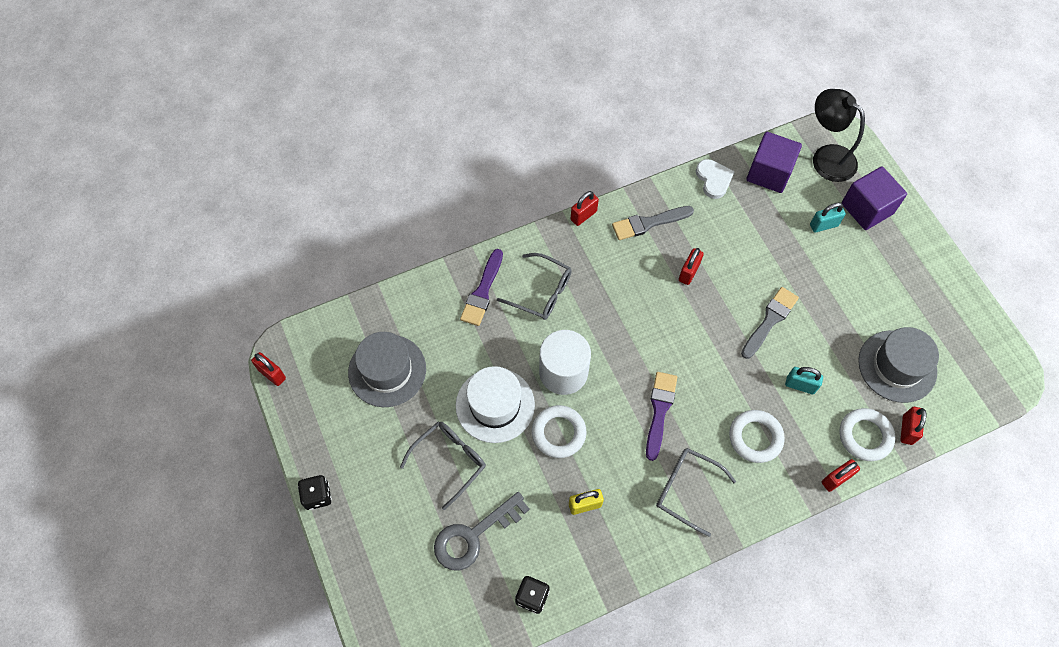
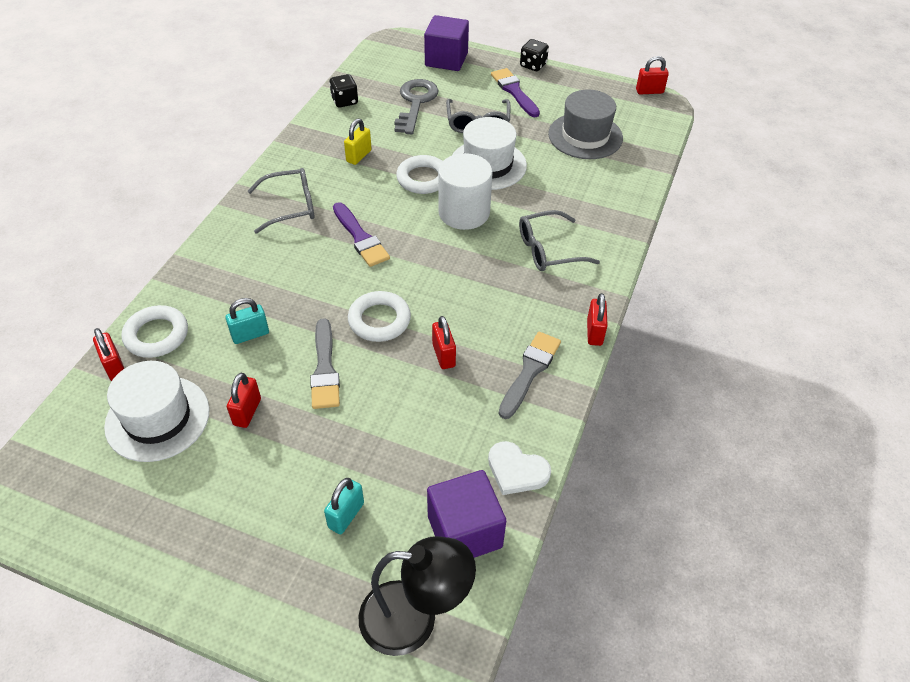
camera: 135 degrees right, 15 degrees down
(482, 291) = (592, 219): purple brush -> purple brush (514, 91)
(755, 437) = (261, 271): white ring -> white ring (379, 320)
(836, 479) = (165, 287): red padlock -> red padlock (247, 412)
(867, 208) = (308, 582): purple cube -> purple cube (446, 59)
(897, 366) = (157, 418): grey hat -> white hat

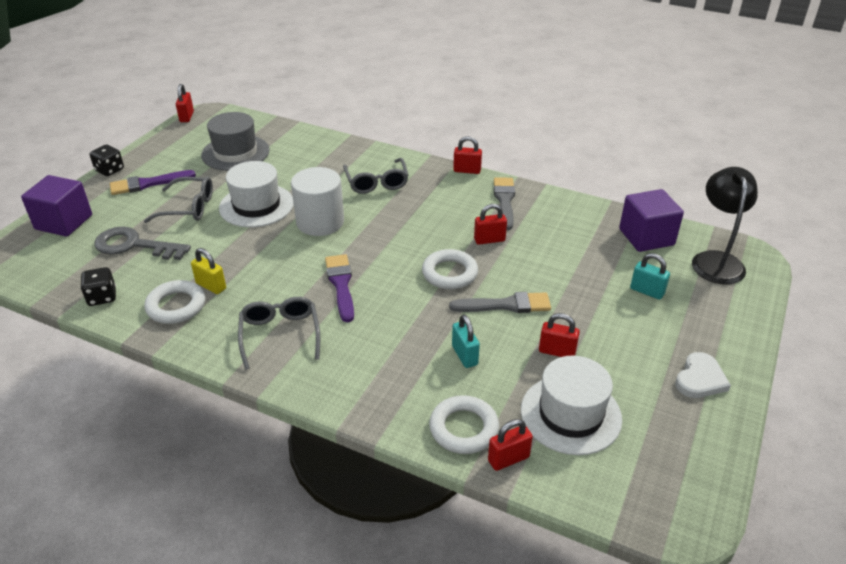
camera: 85 degrees left, 10 degrees down
(360, 238) = (341, 284): purple brush -> purple brush turned 75 degrees counterclockwise
(423, 178) = (264, 244): white ring -> white ring (176, 306)
(516, 470) = (593, 212): white heart -> white heart (700, 379)
(530, 371) = (504, 201): grey brush -> grey brush turned 60 degrees clockwise

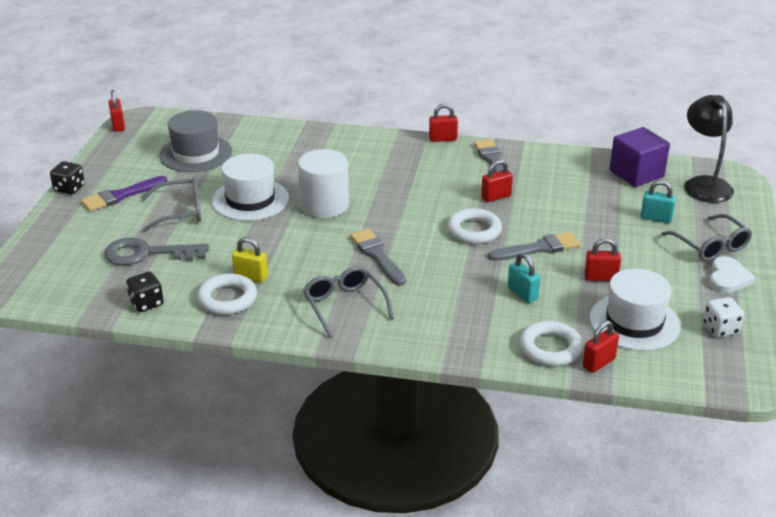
camera: 15 degrees left, 5 degrees down
(64, 222) = (55, 244): purple cube -> none
(341, 284) = (377, 255): purple brush -> grey brush
(376, 182) = (359, 162): grey glasses -> grey glasses (710, 246)
(666, 443) = (720, 329): none -> white dice

